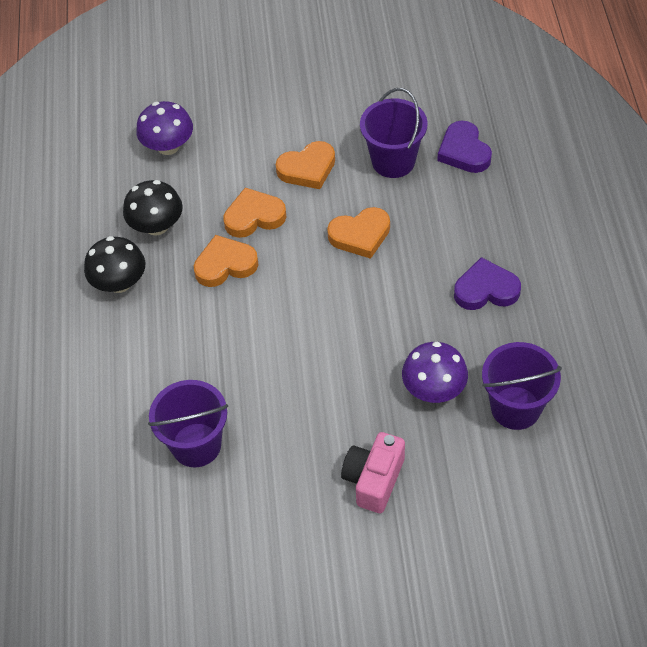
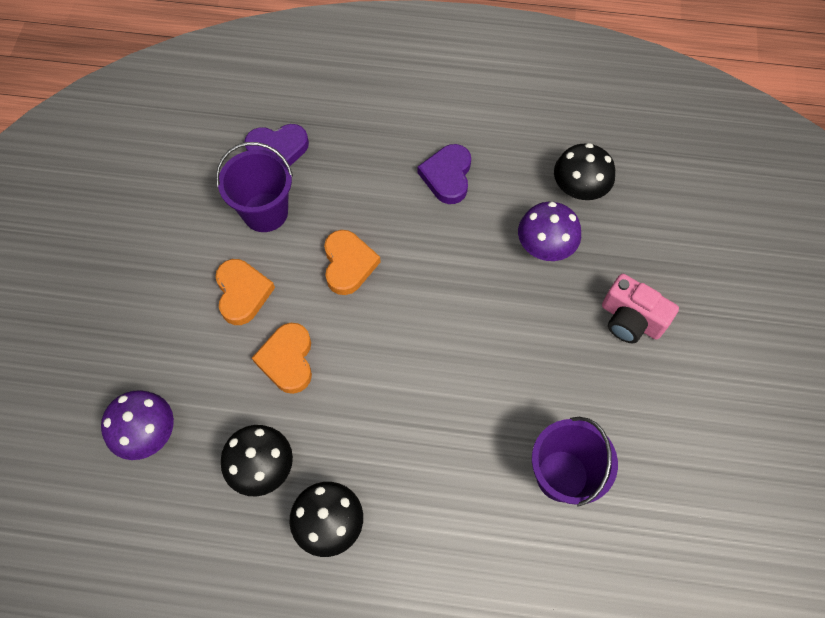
camera: 80 degrees left, 10 degrees up
(225, 265) = (342, 402): orange heart -> none
(515, 408) = (579, 188): purple bucket -> black mushroom

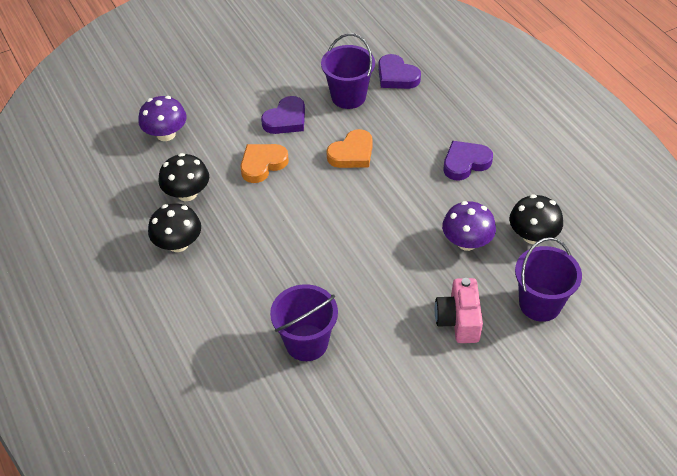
camera: 55 degrees right, 15 degrees down
(242, 293) = (286, 119): orange heart -> purple heart
(659, 241) = (540, 304): none -> purple bucket

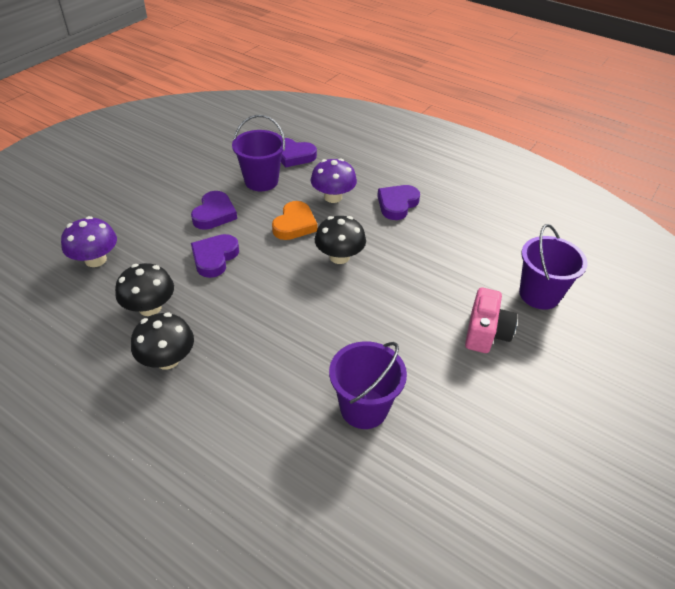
camera: 30 degrees left, 5 degrees down
(262, 164) = (214, 258): orange heart -> purple heart
(458, 320) = (486, 332): pink camera -> pink camera turned 135 degrees counterclockwise
(467, 242) = (444, 265): purple mushroom -> purple mushroom (333, 197)
(532, 235) = (491, 243): black mushroom -> black mushroom (339, 257)

